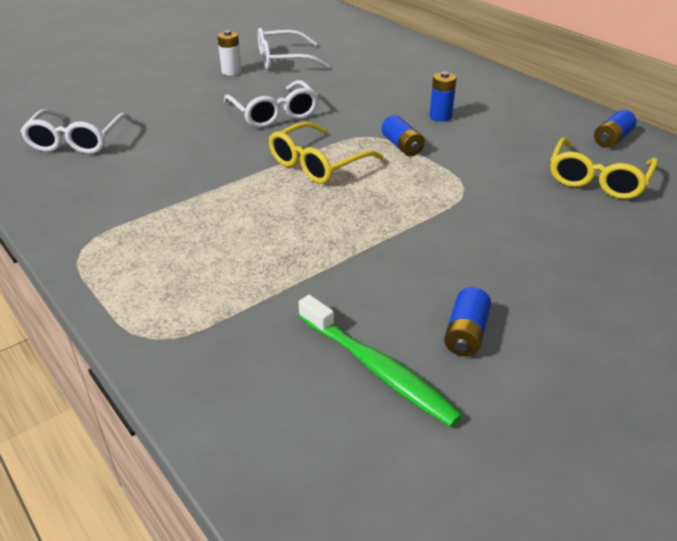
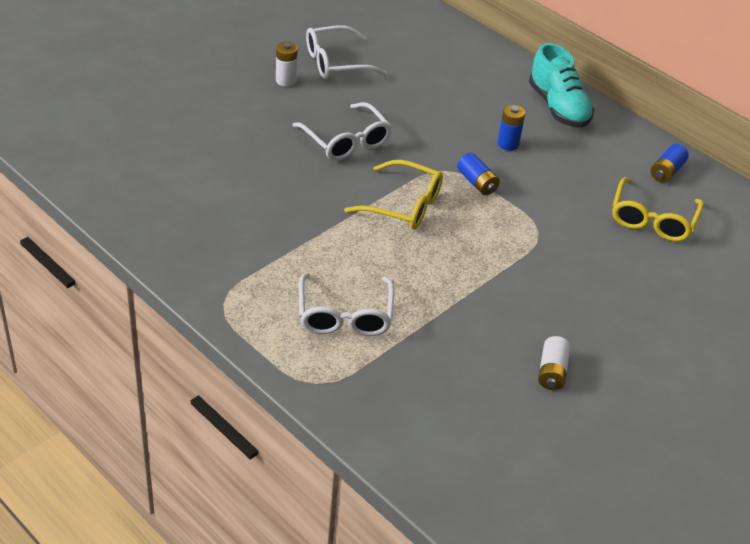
camera: 10 degrees left, 5 degrees up
(77, 141) = (164, 179): white glasses -> white glasses (345, 315)
(318, 164) = (403, 205): yellow glasses -> yellow glasses turned 105 degrees counterclockwise
(377, 369) = (490, 402): green toothbrush -> none
(465, 334) = (552, 372): blue battery -> white battery
(496, 90) = (558, 107): none -> turquoise shoe

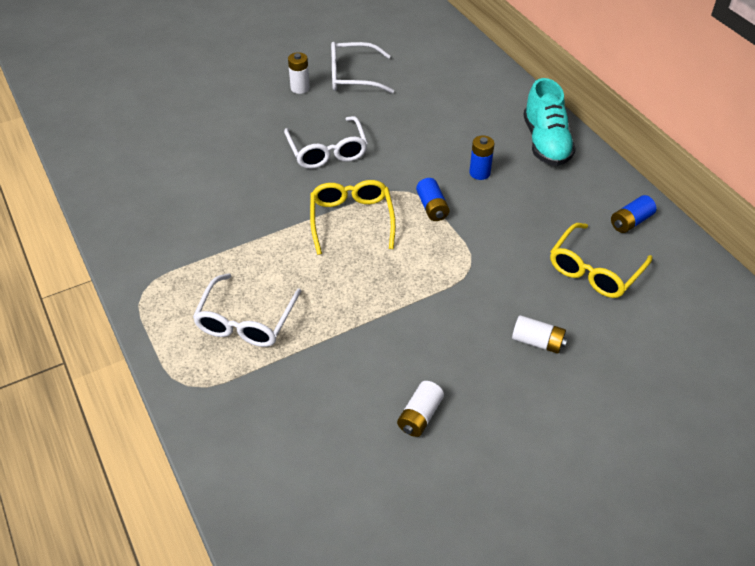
camera: 20 degrees right, 5 degrees up
(403, 205) = (351, 220): yellow glasses -> yellow glasses turned 135 degrees counterclockwise
(628, 290) = (537, 342): none -> white battery

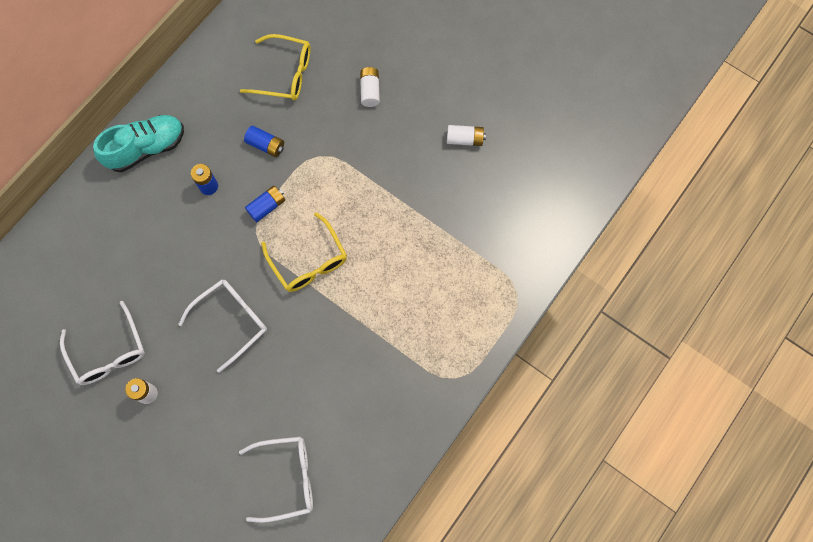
camera: 115 degrees left, 25 degrees up
(246, 321) = (445, 286): white glasses -> white glasses (286, 478)
(351, 220) = (308, 261): yellow glasses -> yellow glasses turned 90 degrees counterclockwise
(630, 222) = (221, 63): blue battery -> blue battery (266, 145)

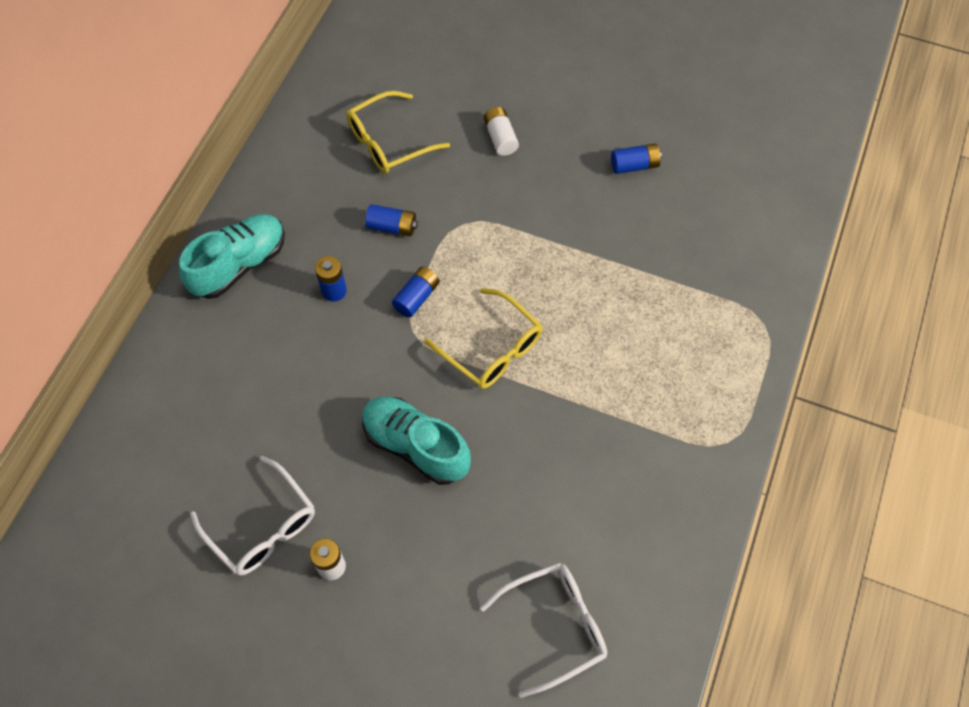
camera: 15 degrees left, 10 degrees down
(231, 321) = (415, 446): white glasses -> turquoise shoe
(284, 74) = (389, 142): yellow glasses -> yellow glasses turned 150 degrees clockwise
(465, 139) = (634, 165): white battery -> blue battery

